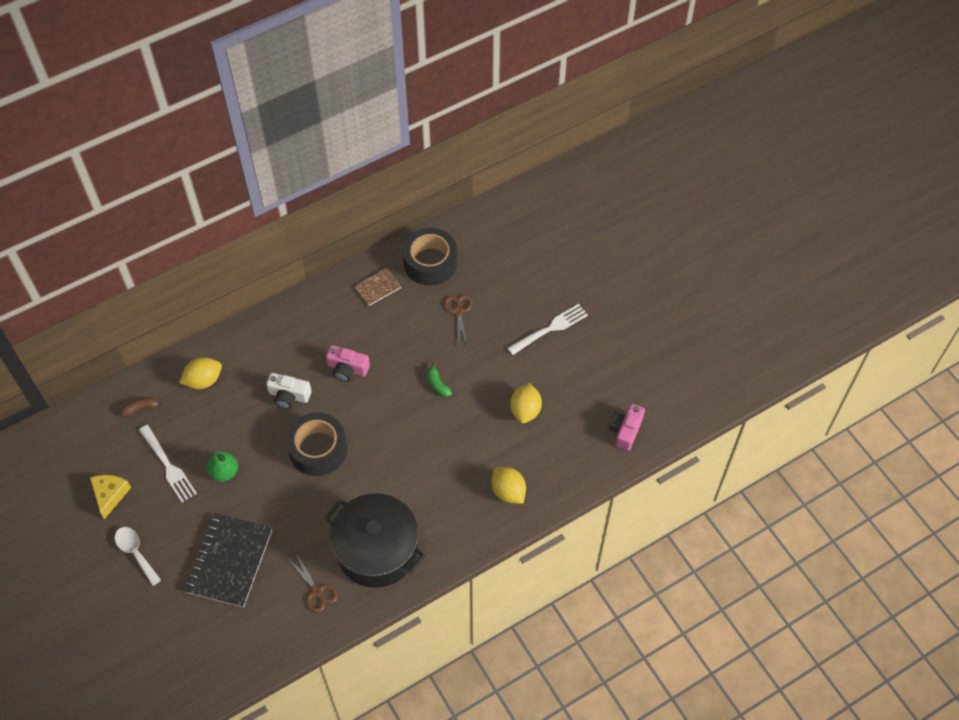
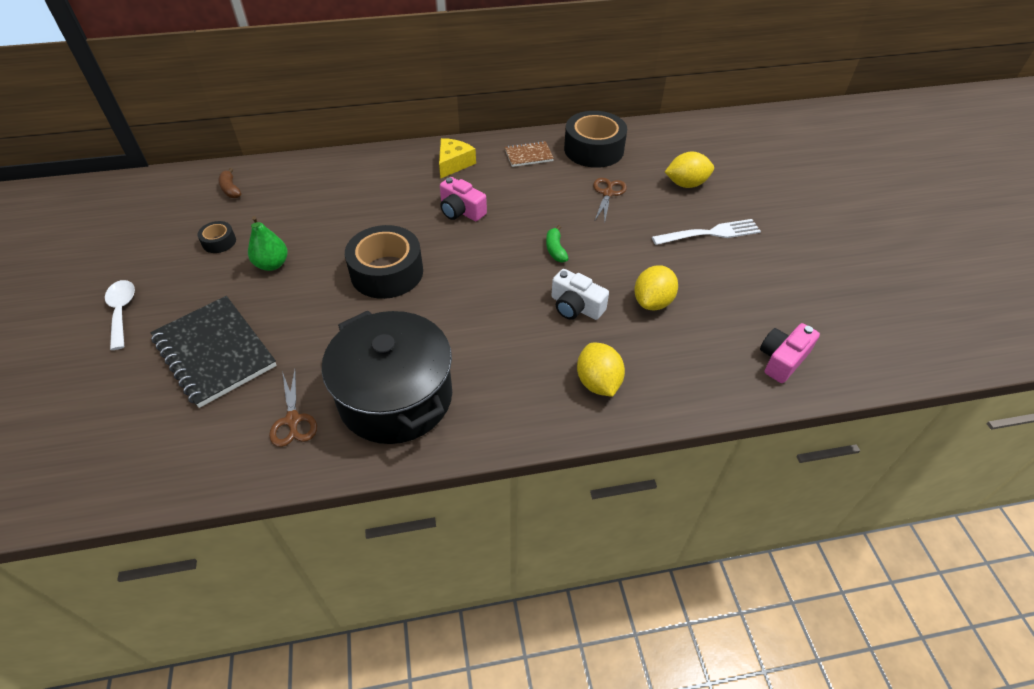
camera: 20 degrees right, 10 degrees down
(110, 495) = (141, 251): yellow cheese -> yellow cheese (454, 164)
(141, 408) = (231, 189): brown banana -> brown banana turned 120 degrees counterclockwise
(167, 465) = (219, 242): white fork -> black tape
(203, 380) = (307, 183): yellow lemon -> yellow lemon (686, 184)
(229, 561) = (214, 352): black notebook -> black notebook turned 75 degrees counterclockwise
(289, 396) = (385, 217): white camera -> white camera (576, 307)

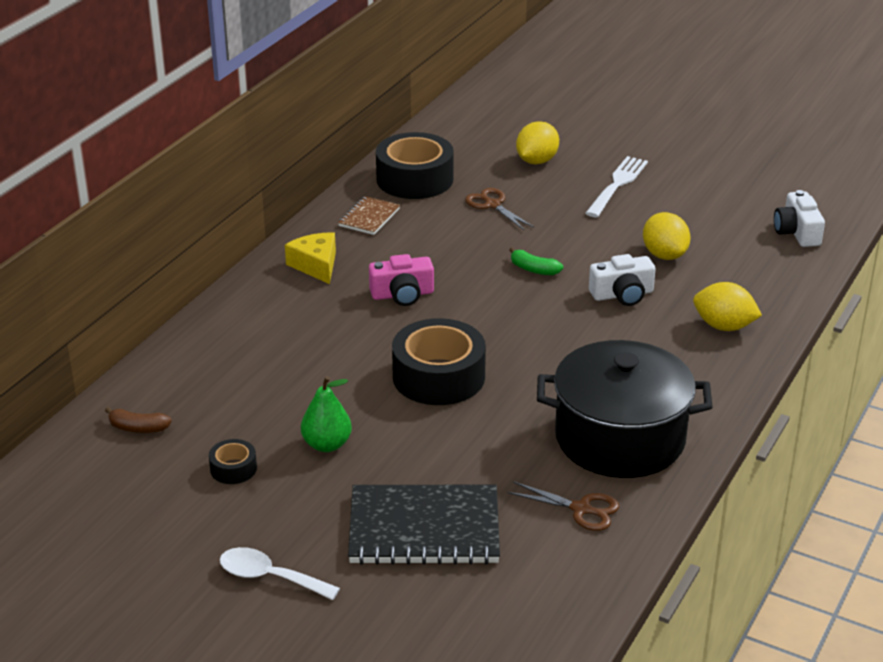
camera: 50 degrees left, 15 degrees down
(782, 359) = (797, 232): pink camera -> white camera

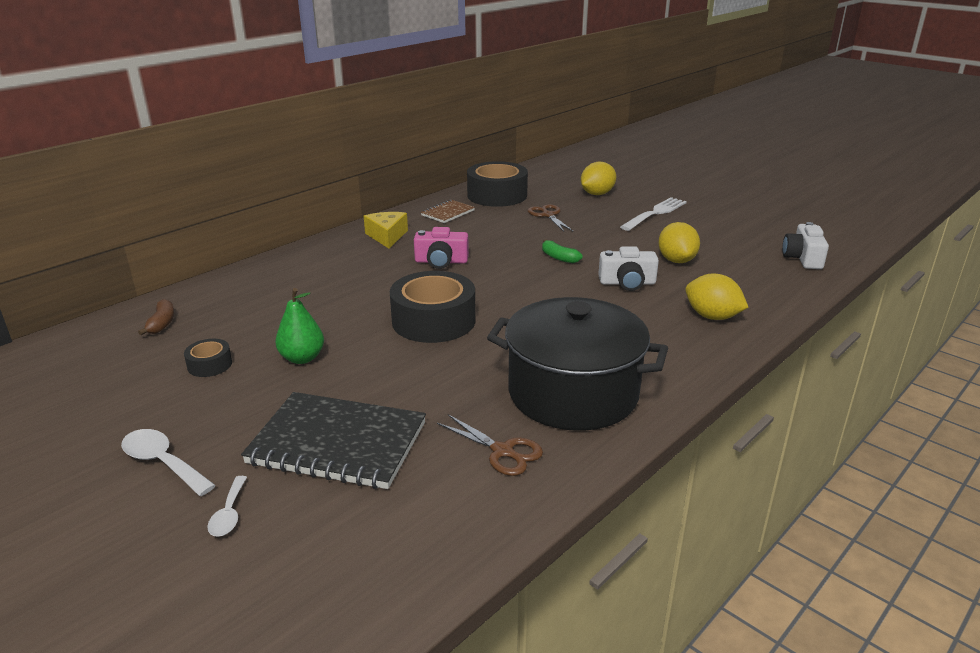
camera: 15 degrees right, 5 degrees down
(138, 428) = (162, 323): brown banana -> brown banana turned 120 degrees counterclockwise
(369, 610) = (229, 514): none -> white spoon

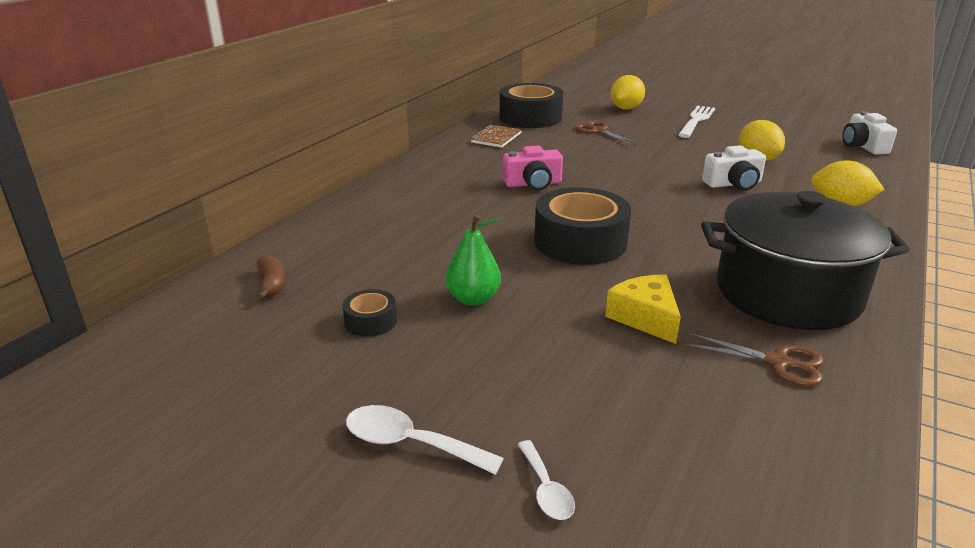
camera: 15 degrees left, 0 degrees up
(337, 444) = (598, 385): black notebook -> none
(387, 236) = (453, 165): yellow cheese -> yellow cheese (645, 318)
(559, 257) = (646, 168): green banana -> none

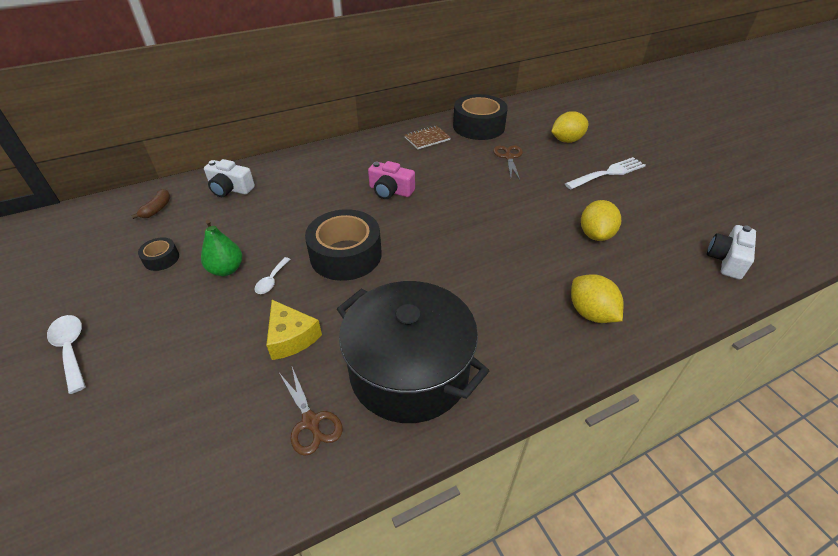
camera: 35 degrees right, 15 degrees up
(546, 489) = (78, 419): white spoon -> white spoon (271, 280)
(645, 318) = (291, 337): yellow cheese -> yellow cheese turned 135 degrees clockwise
(733, 184) = (534, 251): white camera -> white camera (230, 189)

